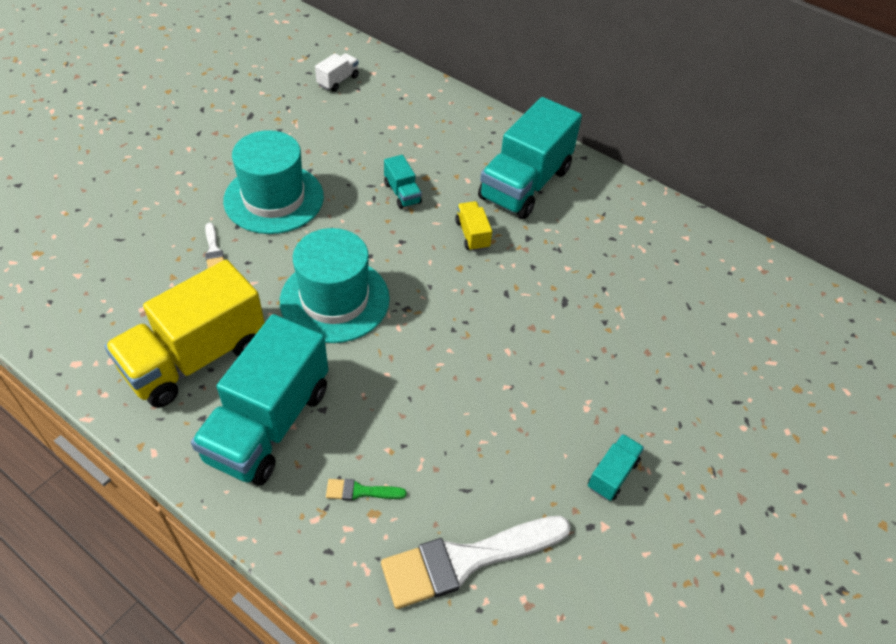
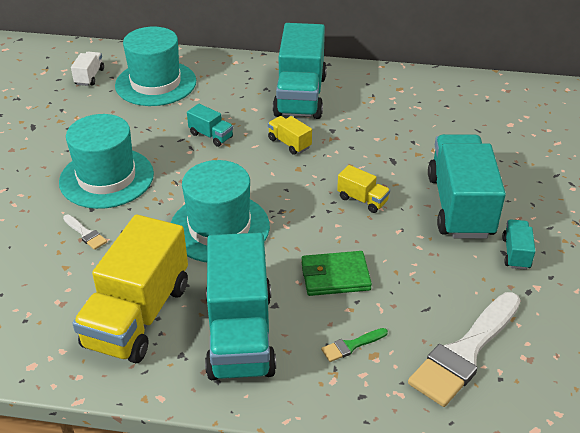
camera: 25 degrees left, 10 degrees down
(393, 112) = (156, 83): none -> turquoise hat
(403, 407) = (335, 276): none -> green wallet
(497, 333) = (362, 200): none -> yellow truck
(595, 388) = (460, 206): none -> turquoise truck

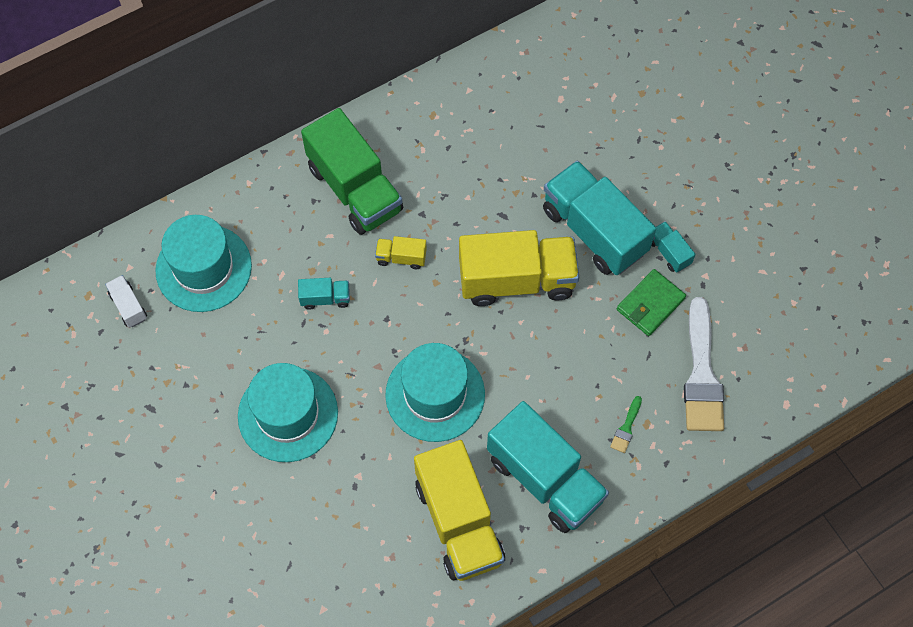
camera: 40 degrees left, 25 degrees up
(85, 234) = (336, 483): white brush -> none
(300, 96) = (355, 189): turquoise truck -> green truck
(335, 276) = (563, 374): green wallet -> green wallet (650, 304)
(362, 200) = (517, 280): yellow truck -> yellow truck, size x2.31

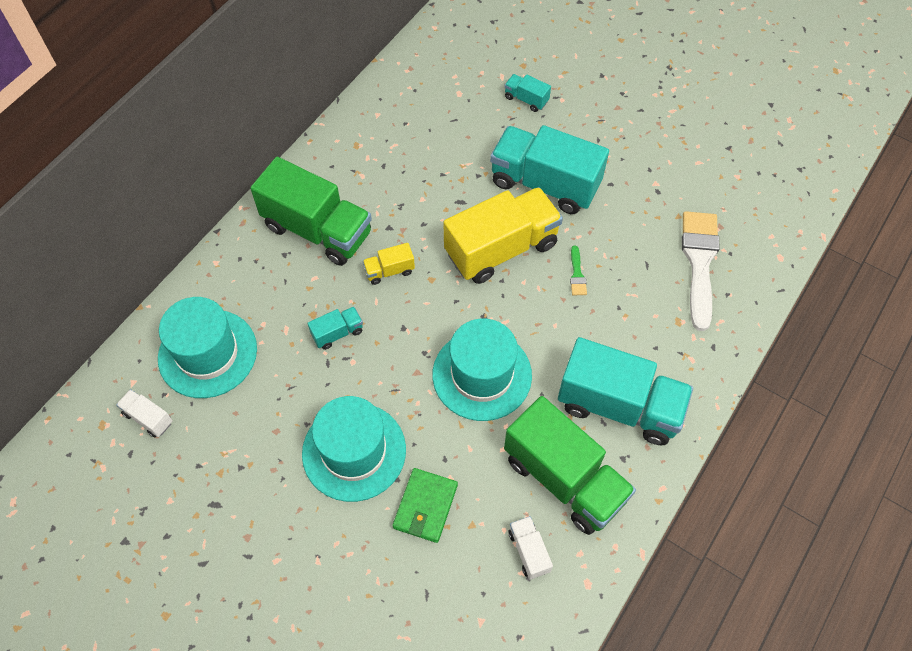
camera: 25 degrees left, 5 degrees down
(394, 570) = (529, 551): none -> white truck
(459, 522) = (564, 478): yellow truck -> green truck
(626, 428) = (663, 332): green brush -> green brush (577, 274)
(650, 304) = (624, 223): green wallet -> green wallet (425, 506)
(669, 252) = (615, 177): turquoise truck -> turquoise truck (526, 99)
(702, 374) = (699, 262): white brush -> white brush turned 150 degrees counterclockwise

